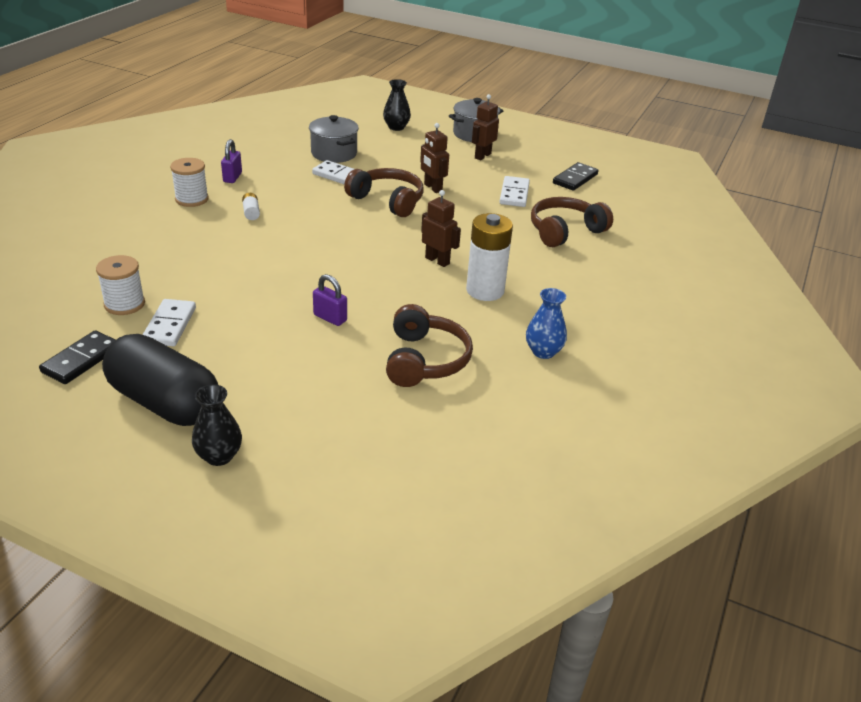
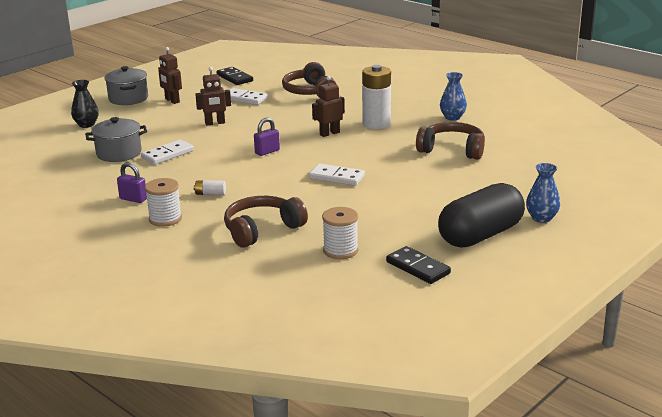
camera: 70 degrees left, 10 degrees down
(170, 325) = (380, 232): white domino -> white domino (337, 177)
(219, 456) = (541, 218): black vase -> blue vase
(330, 318) = (391, 174): purple padlock -> purple padlock (267, 152)
(387, 201) = (226, 141): brown headphones -> brown headphones (262, 230)

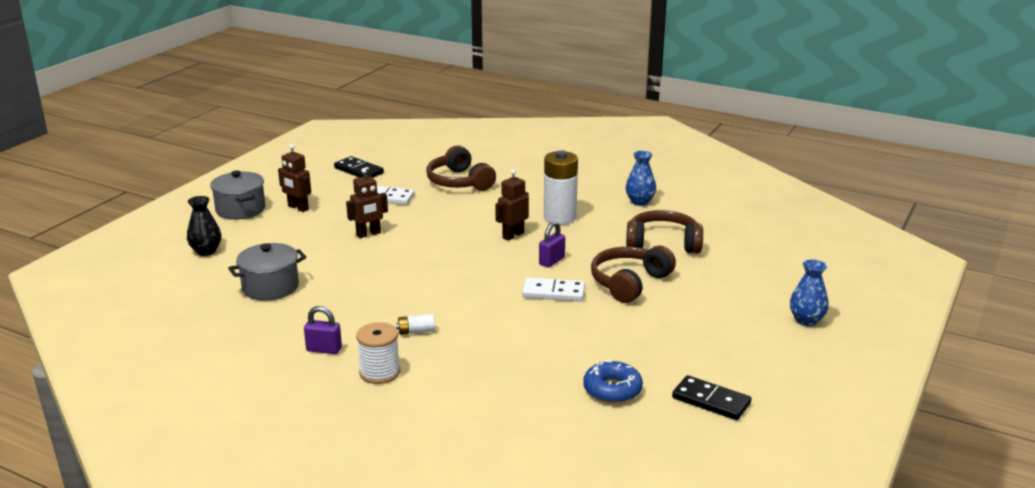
camera: 15 degrees left, 0 degrees up
(168, 154) = (333, 283): white domino -> none
(262, 230) = (506, 373): brown headphones -> brown headphones (629, 283)
(267, 152) = (453, 267): purple padlock -> purple padlock (552, 261)
(340, 250) = (612, 389): white spool -> blue donut
(480, 235) = (755, 350): black capsule -> none

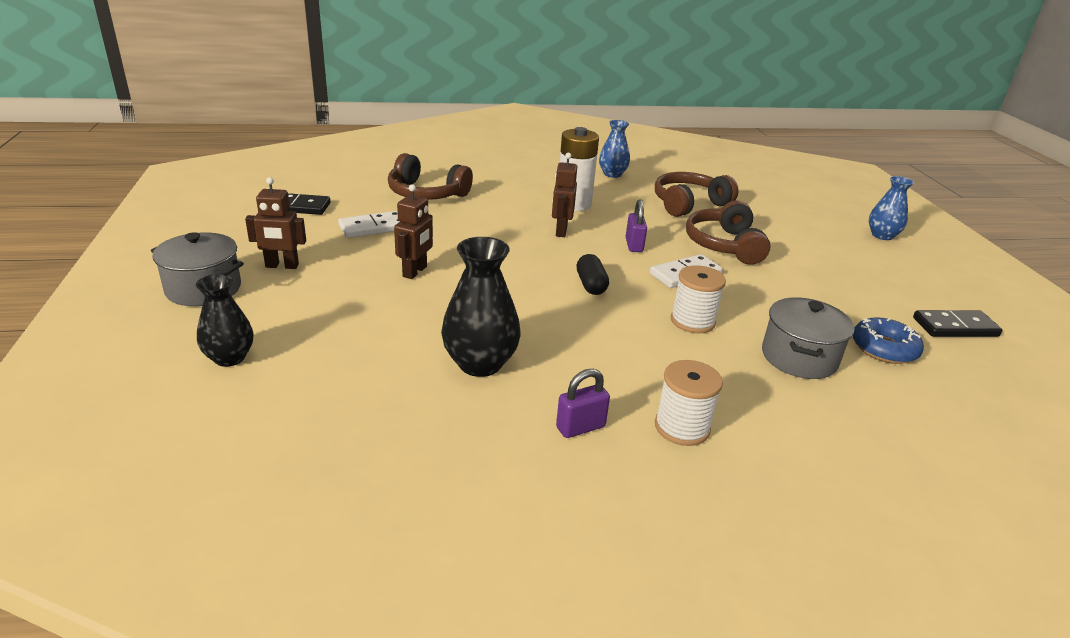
camera: 40 degrees left, 5 degrees up
(270, 287) = (393, 374): grey pot -> grey pot (799, 358)
(323, 298) = (480, 363): none -> black vase
(416, 331) = (637, 362): white battery -> none
(469, 277) = (591, 285): none -> black capsule
(499, 322) = (692, 321): none -> white spool

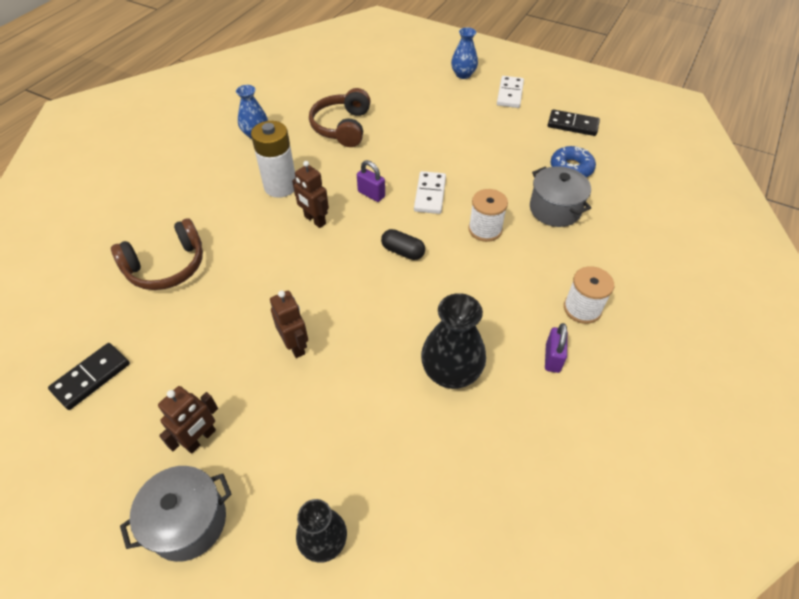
camera: 50 degrees left, 20 degrees up
(374, 227) = (193, 336): white domino -> white domino (509, 94)
(725, 245) = (412, 150): brown headphones -> none
(955, 327) = (572, 125): black domino -> black domino turned 75 degrees clockwise

